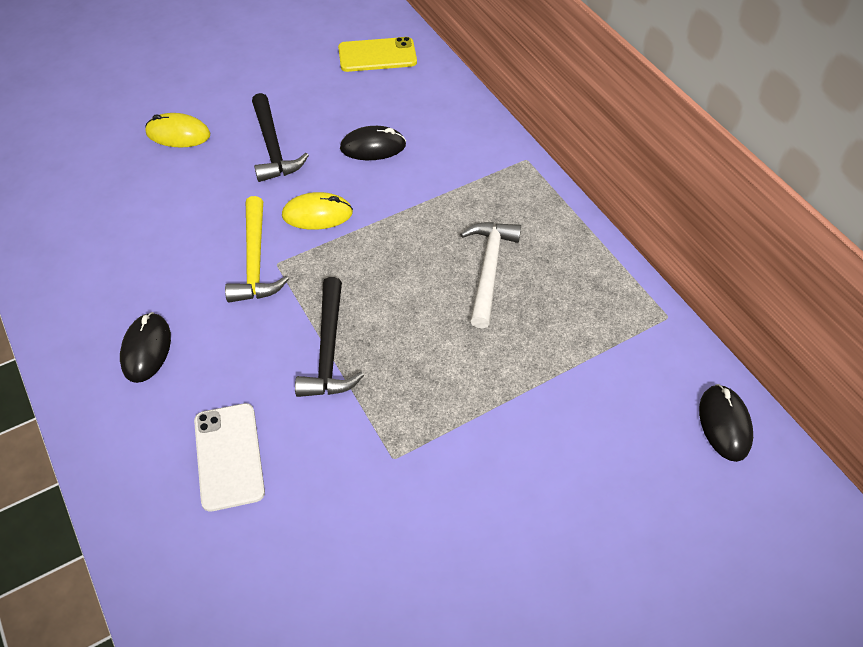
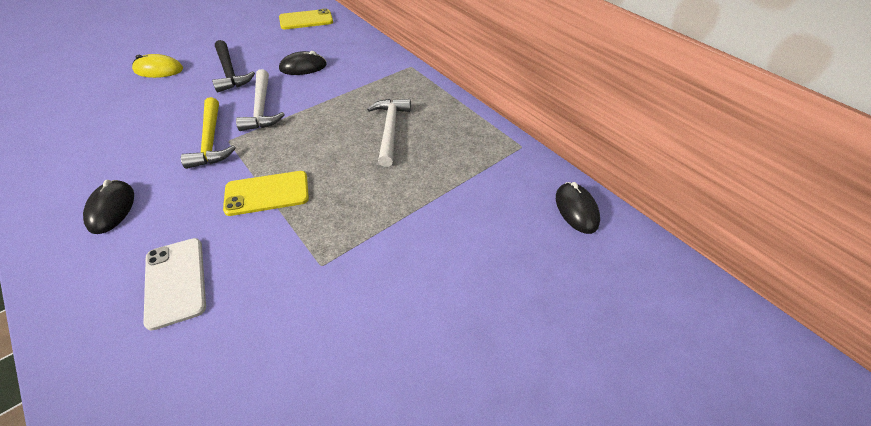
camera: 10 degrees left, 5 degrees down
(317, 214) = (261, 108): yellow mouse -> white hammer
(328, 350) = (267, 193): black hammer -> yellow phone

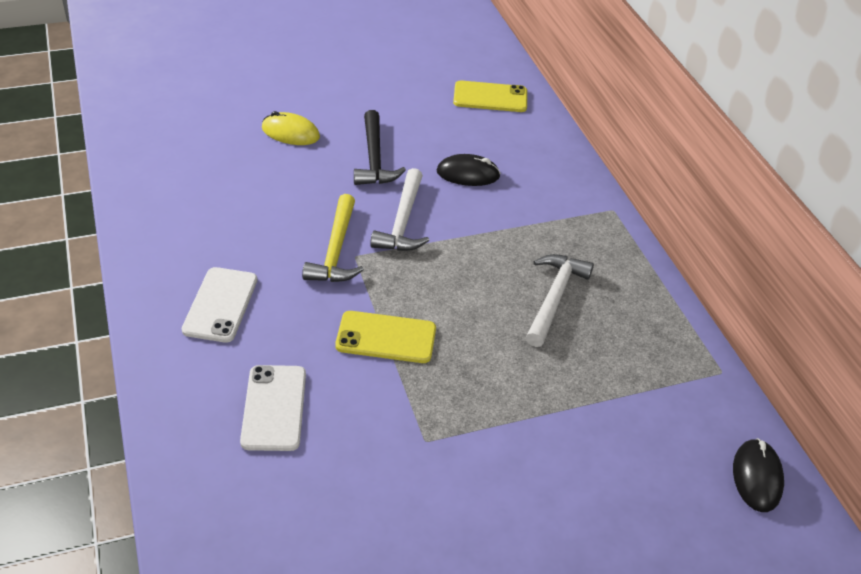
camera: 20 degrees right, 5 degrees down
(111, 208) = (220, 305): black mouse -> white phone

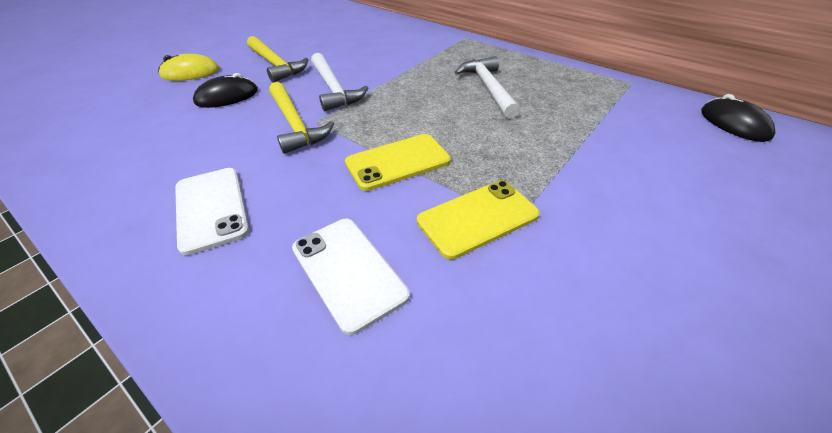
camera: 30 degrees left, 0 degrees up
(374, 158) = (275, 65): black hammer -> yellow hammer
(468, 174) = (354, 51): black mouse -> black mouse (227, 96)
(490, 97) = (329, 16): yellow phone -> yellow phone (478, 218)

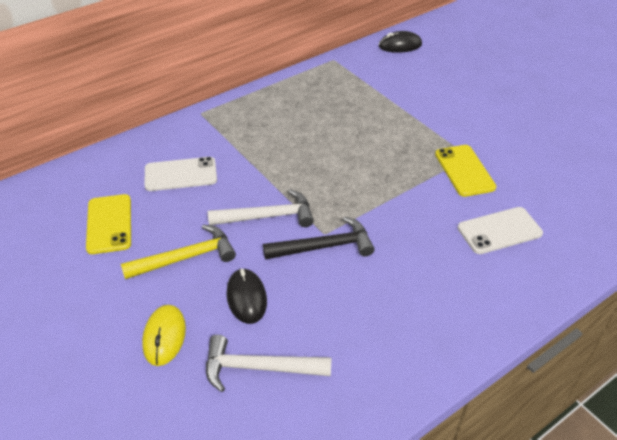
camera: 75 degrees left, 0 degrees up
(211, 208) = (429, 298): white phone -> white phone (180, 174)
(295, 125) = (324, 247): yellow hammer -> black hammer
(398, 162) = (398, 194): yellow phone -> yellow phone (109, 224)
(488, 88) = (310, 126): white hammer -> white hammer (259, 367)

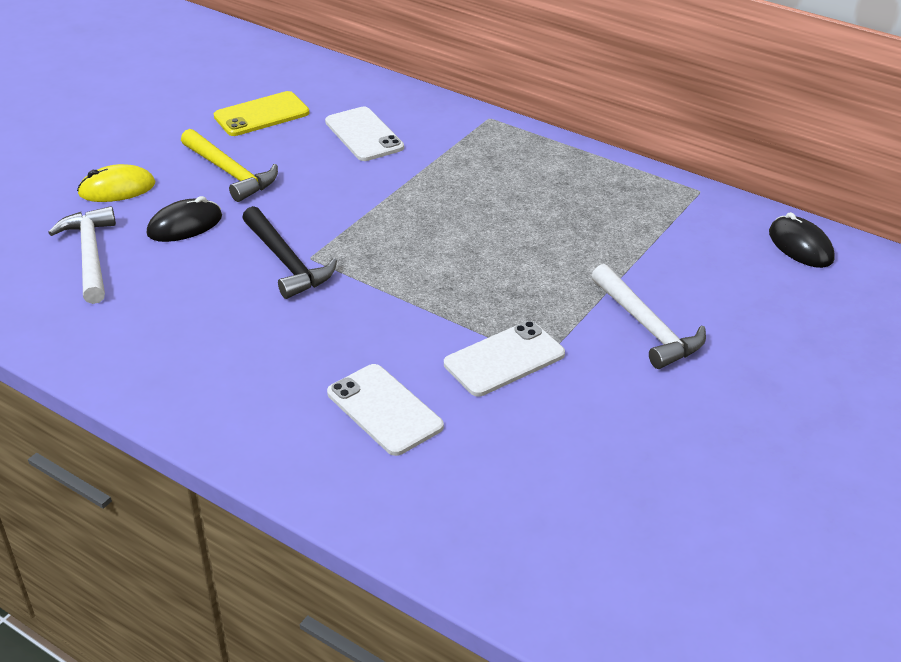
camera: 70 degrees right, 5 degrees down
(268, 217) = (320, 210): white hammer -> white hammer (647, 327)
(464, 170) = (504, 359): yellow phone -> white phone

